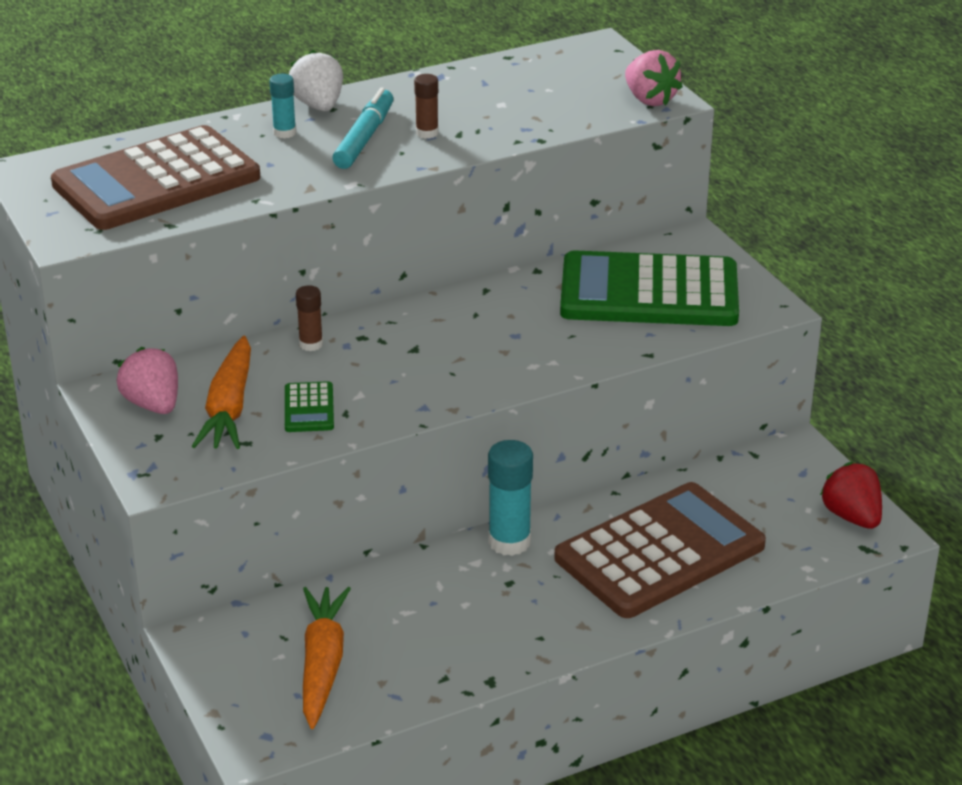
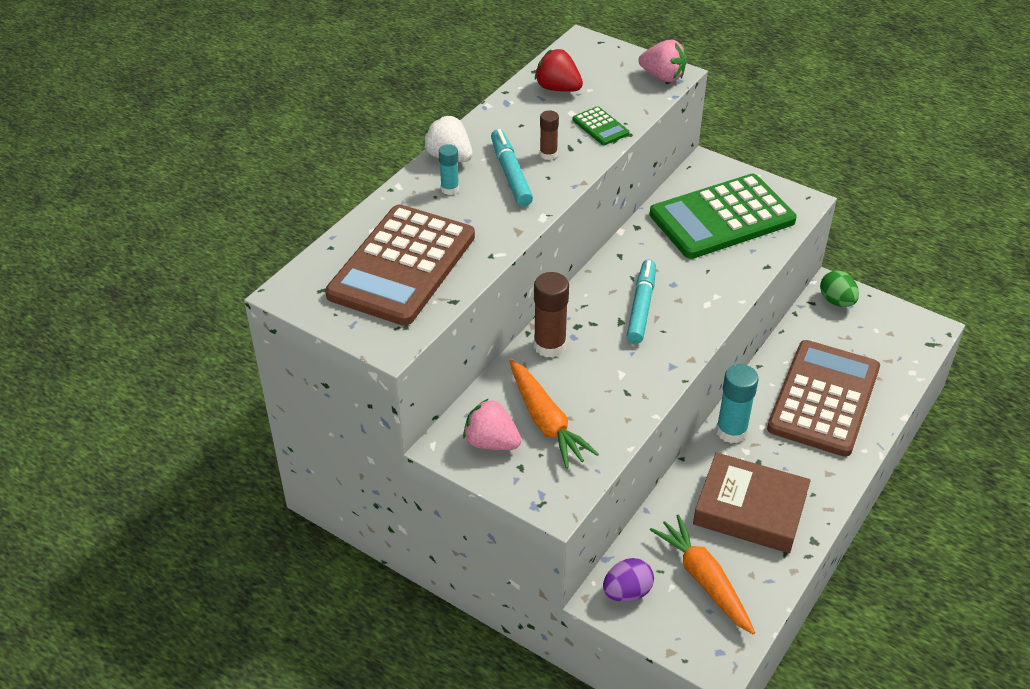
camera: 30 degrees left, 10 degrees up
(226, 641) = (627, 592): none -> purple egg
(309, 408) = (599, 399): green calculator -> green calculator (600, 127)
(311, 344) = (549, 346): brown glue stick -> brown glue stick, size x1.75
(448, 622) = (750, 509): none -> brown book
(453, 343) = (641, 307): none -> turquoise marker
(788, 463) = (836, 301): none -> green egg
(852, 517) = (904, 325): red strawberry -> red strawberry (558, 88)

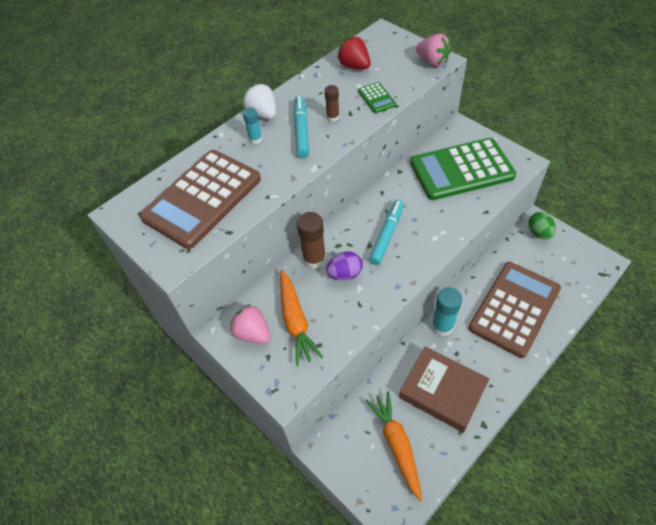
camera: 15 degrees right, 10 degrees up
(627, 592) = (340, 446): purple egg -> purple egg (345, 274)

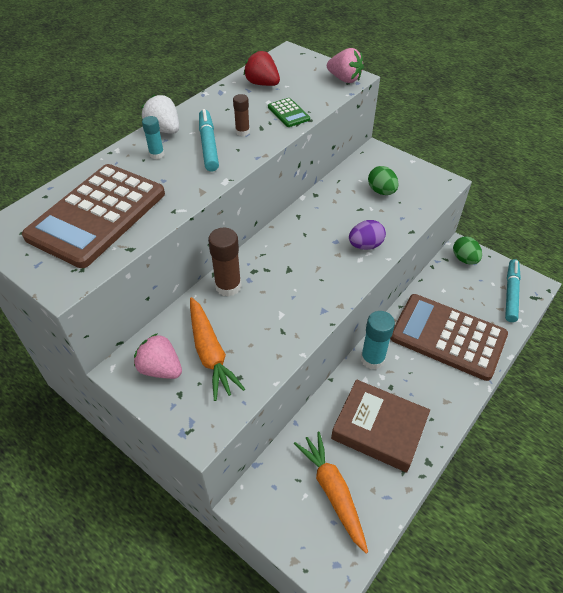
camera: 10 degrees left, 5 degrees down
(345, 274) = (263, 300): purple egg -> purple egg (365, 245)
(387, 235) = (307, 258): turquoise marker -> turquoise marker (511, 293)
(461, 169) = (381, 191): green calculator -> green egg
(514, 308) = (448, 336): brown calculator -> brown calculator turned 90 degrees counterclockwise

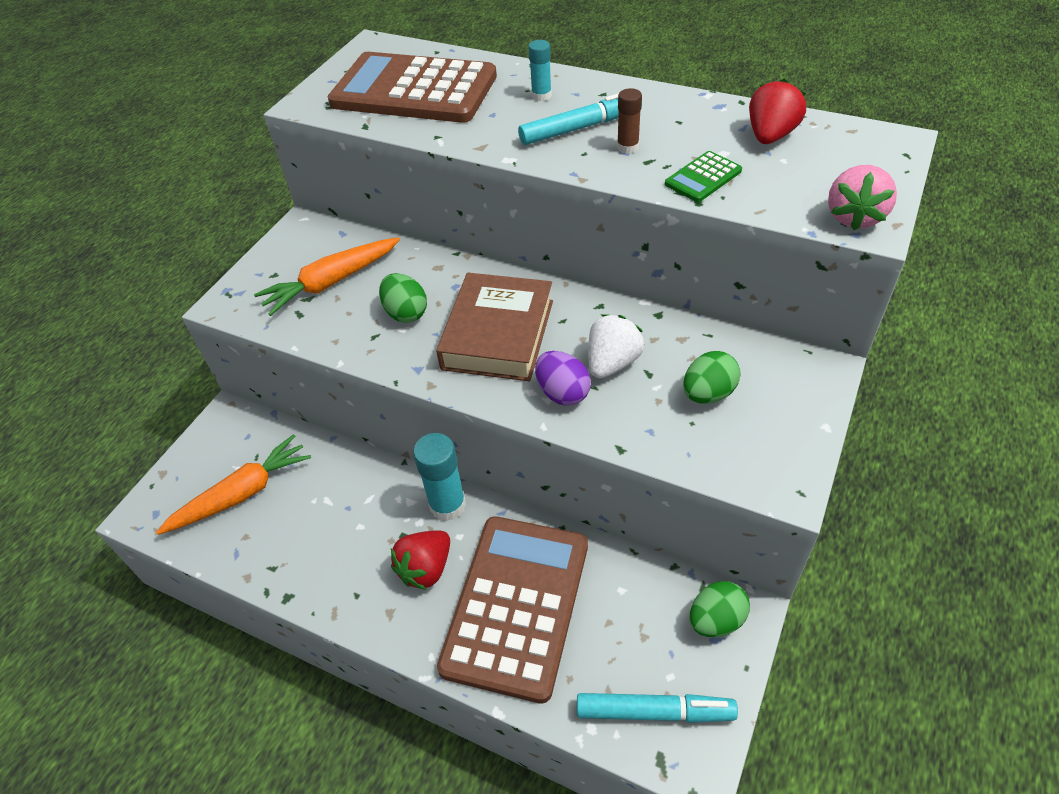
camera: 80 degrees right, 0 degrees up
(161, 369) = (305, 251): pink strawberry -> none
(164, 130) = (597, 86): white strawberry -> white strawberry (612, 363)
(228, 286) = (438, 270): brown glue stick -> none
(265, 310) = (406, 313): none -> green egg
(379, 429) = (333, 530): brown book -> brown book (498, 334)
(418, 377) = (426, 569): none -> red strawberry

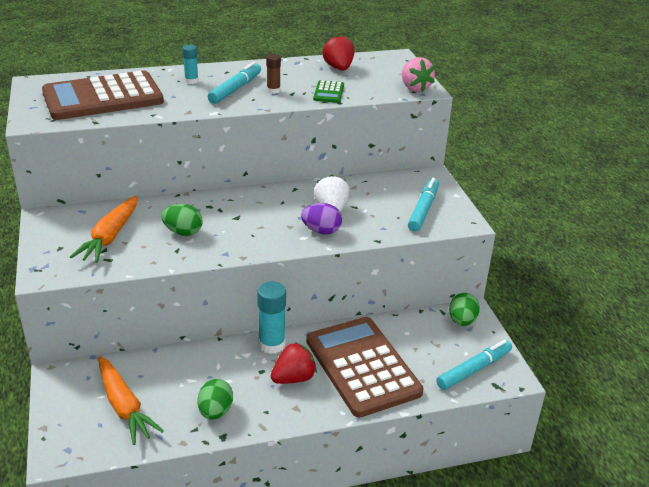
camera: 45 degrees left, 15 degrees down
(242, 494) = (124, 406): orange carrot -> orange carrot turned 135 degrees clockwise
(426, 569) = (293, 378): red strawberry -> red strawberry turned 120 degrees counterclockwise
(498, 334) = (254, 221): brown book -> none
(708, 394) = (392, 203): green egg -> green egg (215, 411)
(743, 428) = (423, 210): none -> turquoise marker

